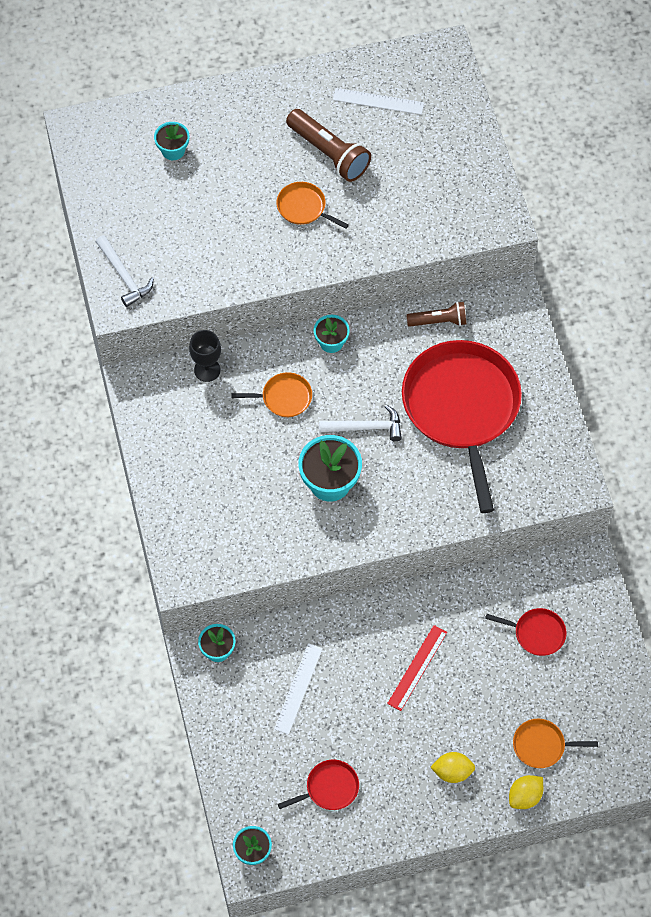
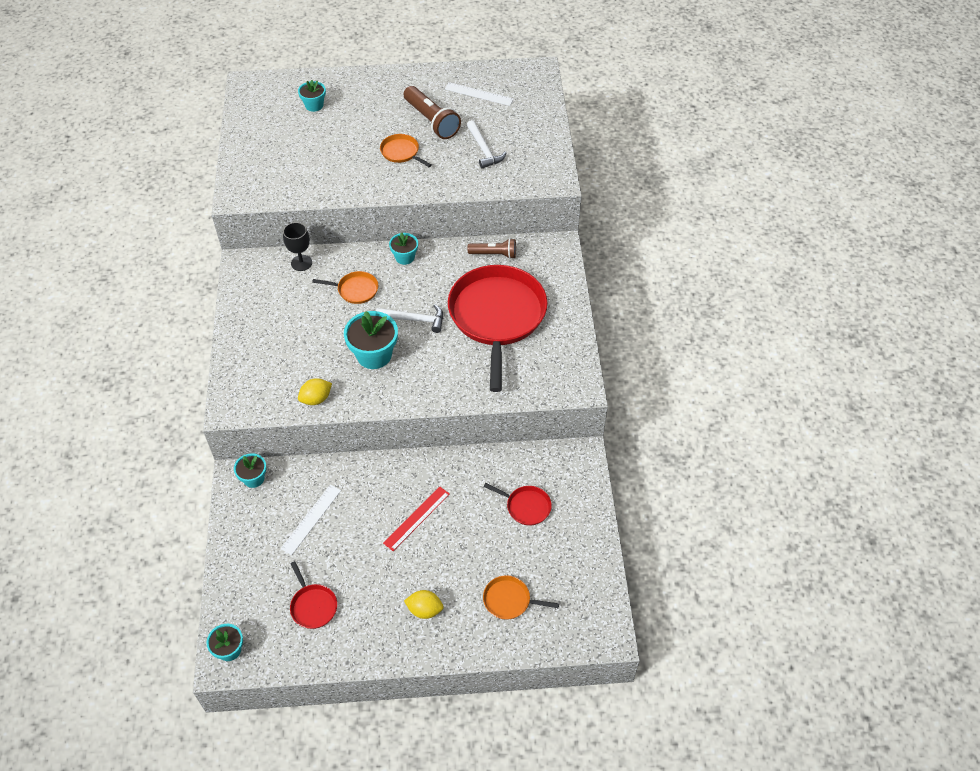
camera: 10 degrees right, 10 degrees down
(124, 276) = (247, 178): white hammer -> white hammer (484, 150)
(329, 788) = (313, 606): red pan -> red pan turned 75 degrees clockwise
(525, 796) = (484, 642): yellow lemon -> yellow lemon (316, 399)

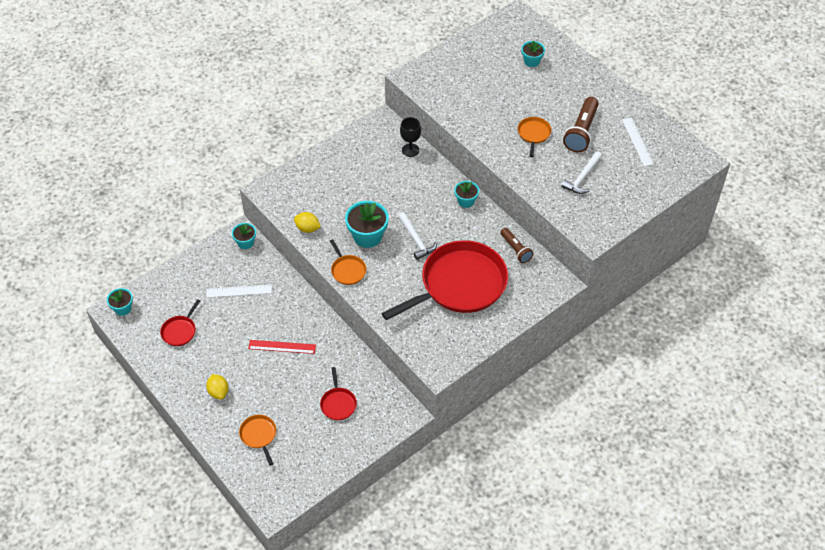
camera: 55 degrees right, 0 degrees up
(355, 290) = (413, 192): orange pan -> orange pan (347, 270)

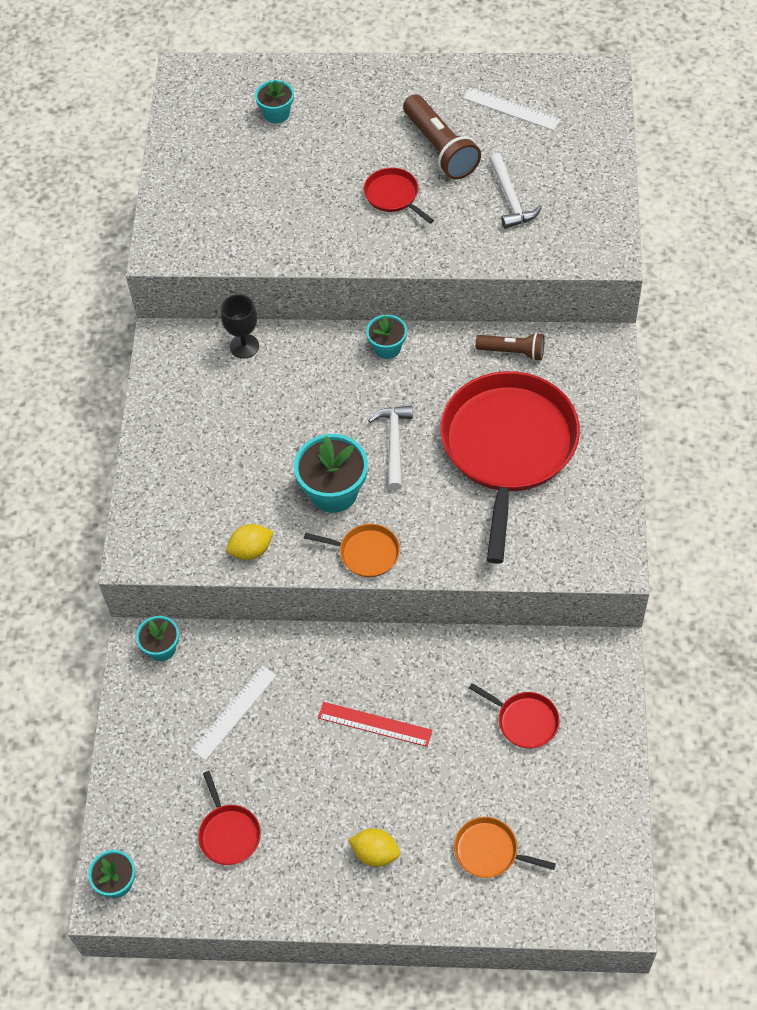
camera: 45 degrees left, 5 degrees up
(282, 346) = (375, 724): red ruler -> red ruler turned 60 degrees clockwise
(416, 240) = (394, 443): white hammer -> white hammer turned 105 degrees counterclockwise
(533, 134) = (393, 196): orange pan -> red pan

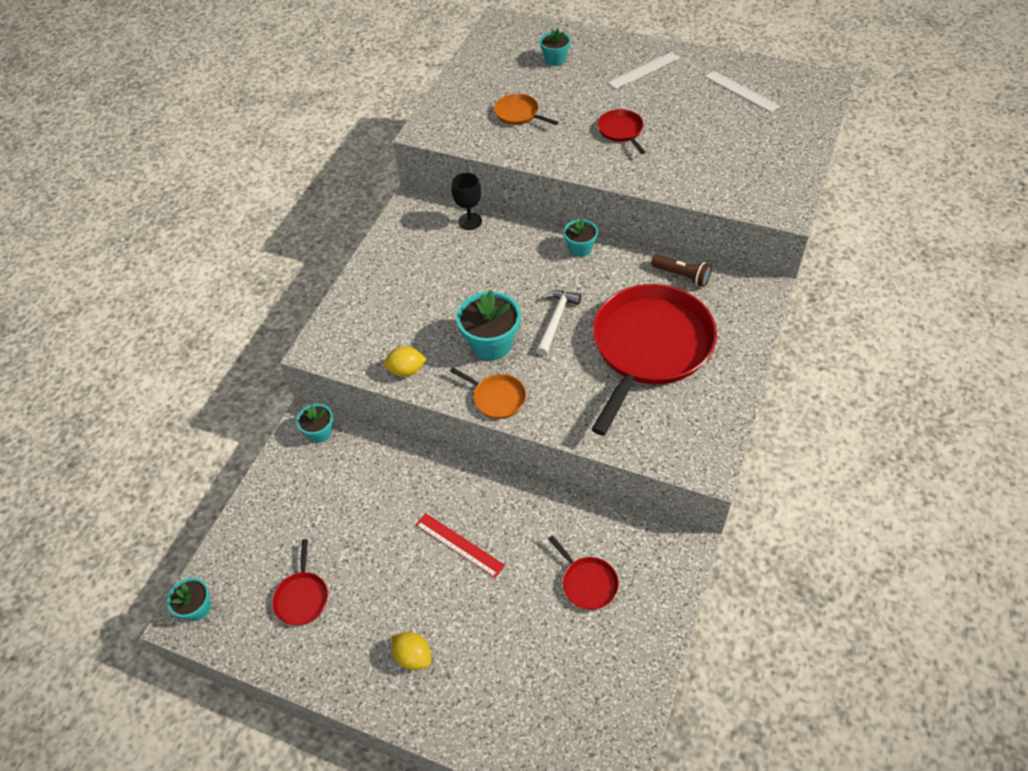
camera: 20 degrees right, 5 degrees down
(234, 712) = (352, 499): white ruler -> white ruler (644, 70)
(440, 148) = (672, 106): brown flashlight -> none
(490, 851) = (512, 689): orange pan -> orange pan (519, 114)
(510, 199) = (716, 152): white hammer -> none

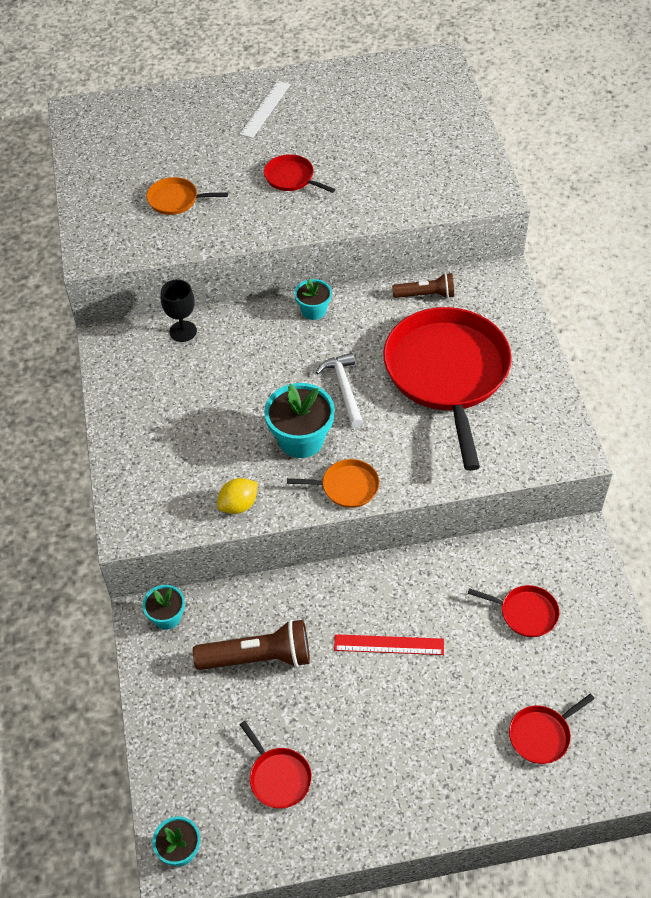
camera: 35 degrees left, 0 degrees up
(358, 498) = (258, 657): none -> brown flashlight
(413, 656) = (425, 764): yellow lemon -> none
(523, 692) = (542, 735): none -> red pan
(555, 59) = (167, 130): turquoise flower pot -> none
(741, 91) = (372, 96): white ruler -> none

